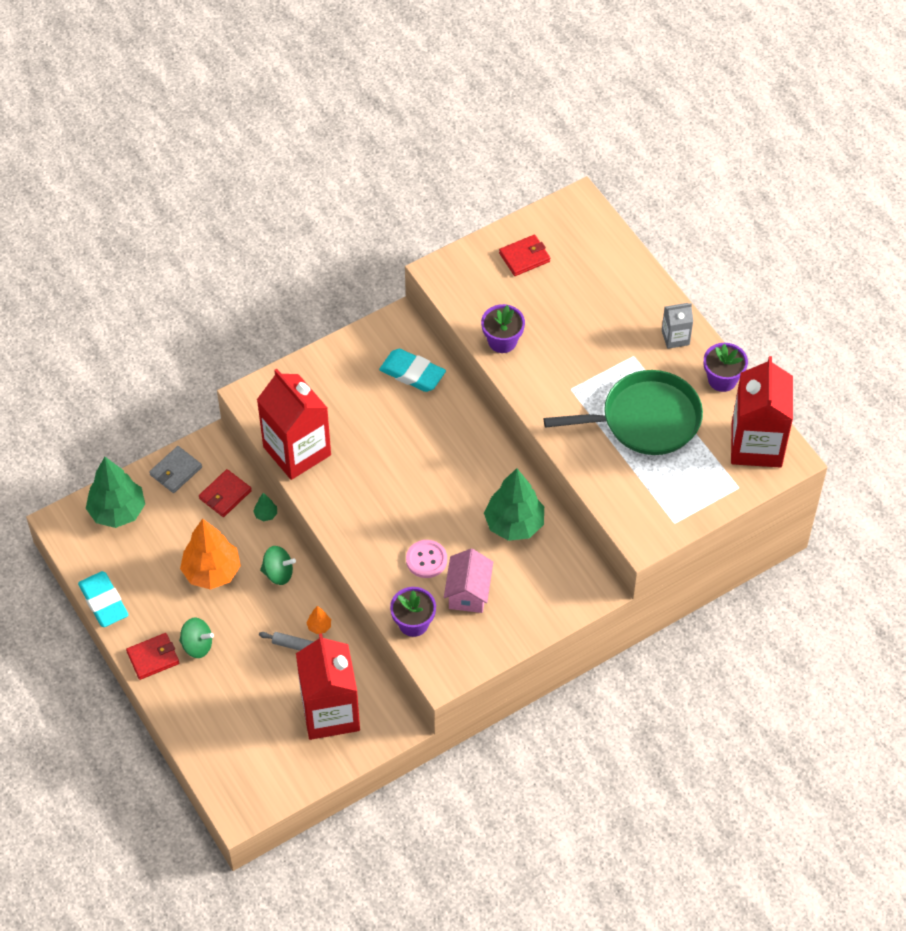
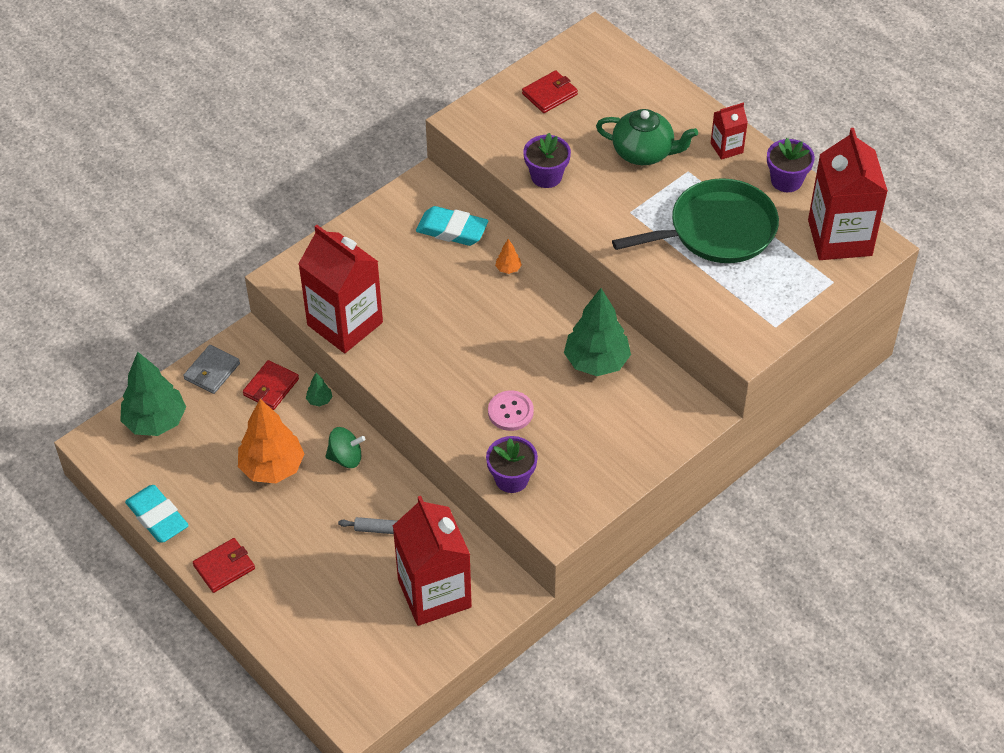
camera: 10 degrees left, 5 degrees down
(197, 645) = (271, 546): green spinning top -> none
(319, 626) = (402, 505): orange tree -> orange tree (508, 269)
(468, 592) = (564, 438): pink house -> none
(597, 330) = (644, 152): none -> green teapot
(675, 337) = (726, 148): grey carton -> red carton

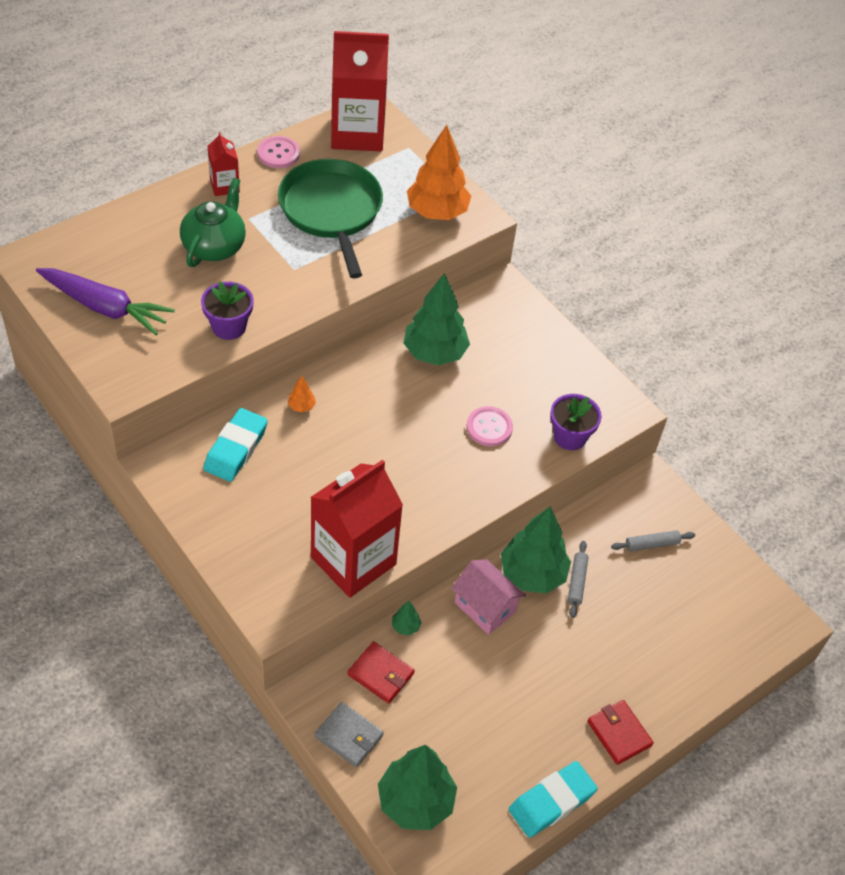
camera: 90 degrees left, 0 degrees up
(272, 467) = (492, 679): orange tree -> orange tree (437, 212)
(346, 457) = (485, 607): green spinning top -> pink house
(386, 493) = (532, 574): none -> green tree
(434, 593) = (652, 544): red carton -> grey rolling pin
(549, 94) = (105, 308): red wallet -> purple carrot
(786, 180) = (278, 153): purple flower pot -> pink button

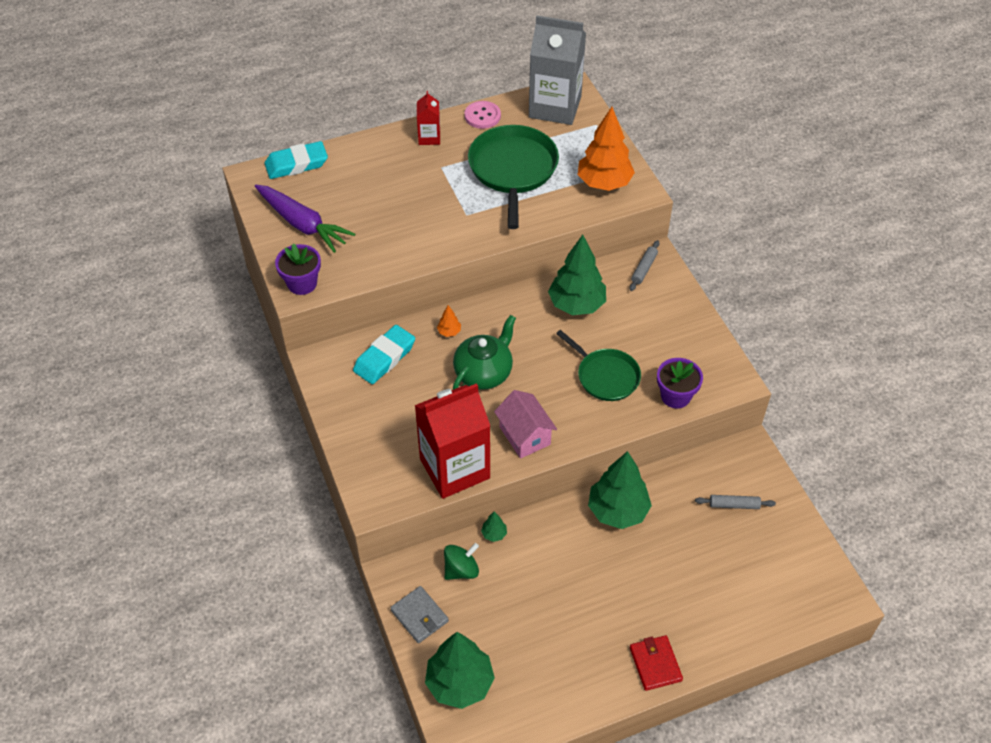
camera: 20 degrees right, 0 degrees up
(215, 246) = (406, 186): green teapot -> green teapot (484, 373)
(229, 327) = (398, 255): purple flower pot -> purple flower pot (302, 283)
(357, 133) = (555, 107): red carton -> grey carton
(380, 674) = (461, 570): red wallet -> green spinning top
(485, 607) = (567, 531): pink house -> pink house (524, 436)
(489, 427) = (605, 376): pink button -> green pan
(552, 802) = (577, 710): turquoise eraser -> turquoise eraser (296, 164)
(577, 582) = (655, 525): grey rolling pin -> grey rolling pin (644, 269)

